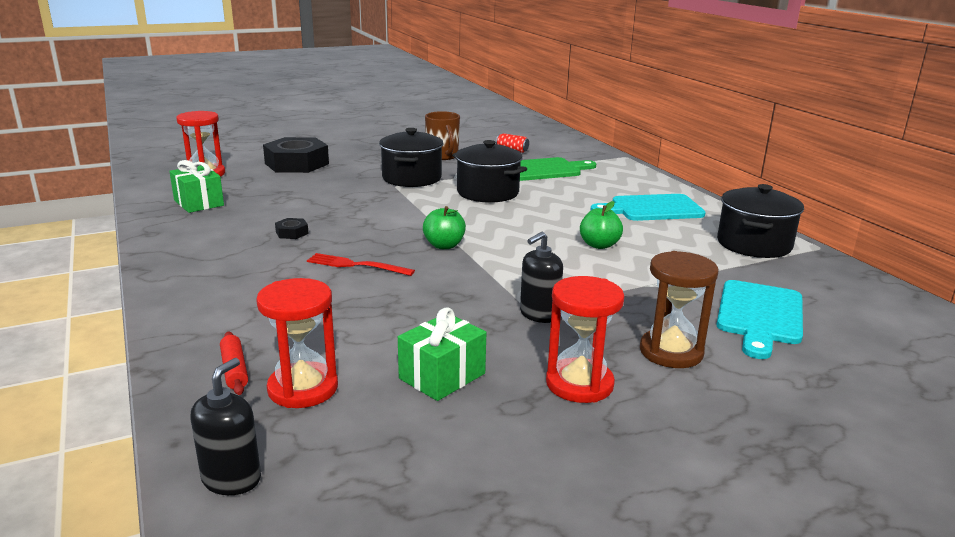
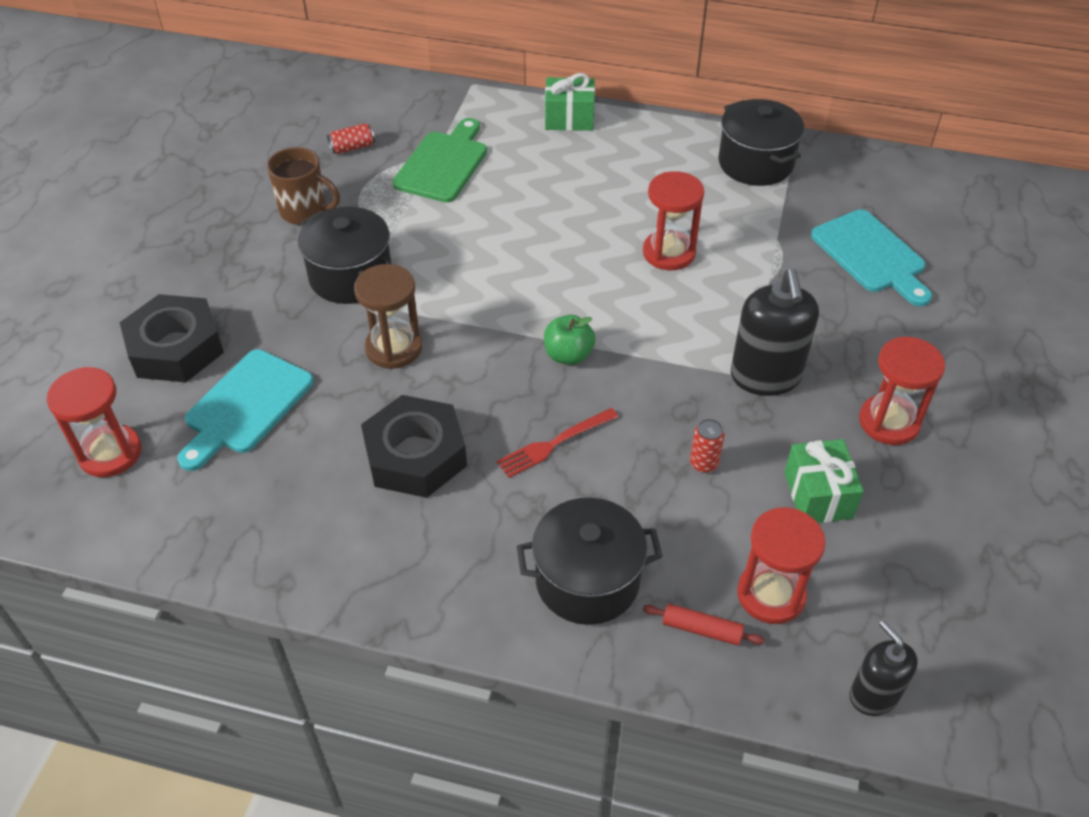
camera: 50 degrees left, 25 degrees up
(198, 203) = (223, 500): green gift -> green gift (569, 118)
(292, 233) = (415, 455): black nut -> black nut, size x2.42
(410, 319) = (703, 463): none -> red can
(487, 193) = (462, 244): black pot -> black pot (587, 580)
(539, 314) = (765, 376): black soap dispenser -> black soap dispenser, size x1.64
(599, 245) = (669, 253): green apple -> red hourglass
(652, 209) = (624, 164): turquoise cutting board -> turquoise cutting board (246, 406)
(671, 352) = (884, 341): brown hourglass -> brown hourglass (394, 348)

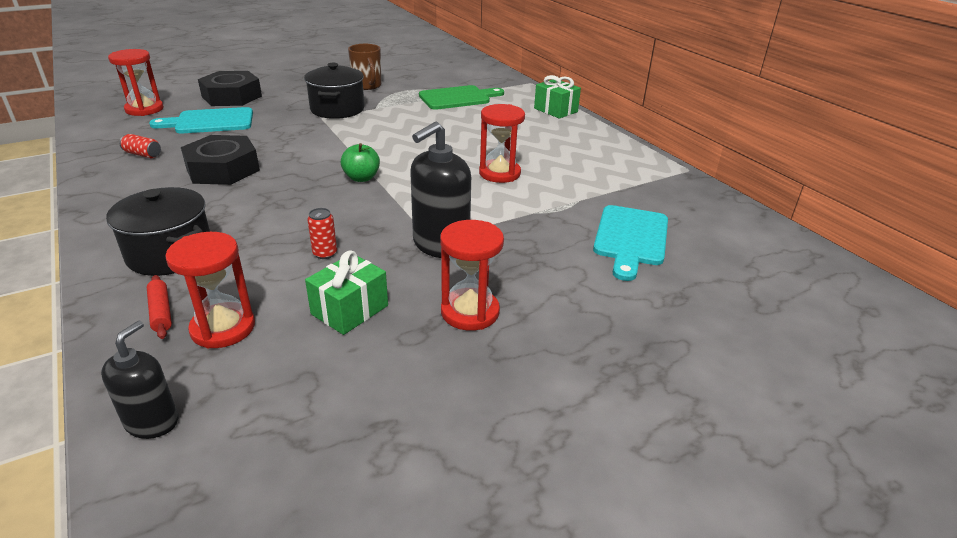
camera: 45 degrees right, 15 degrees down
(352, 148) = (430, 78): red can -> red can (143, 154)
(394, 348) = (299, 136): brown hourglass -> none
(553, 444) = (279, 201): red fork -> none
(755, 163) = (633, 168): black pot -> none

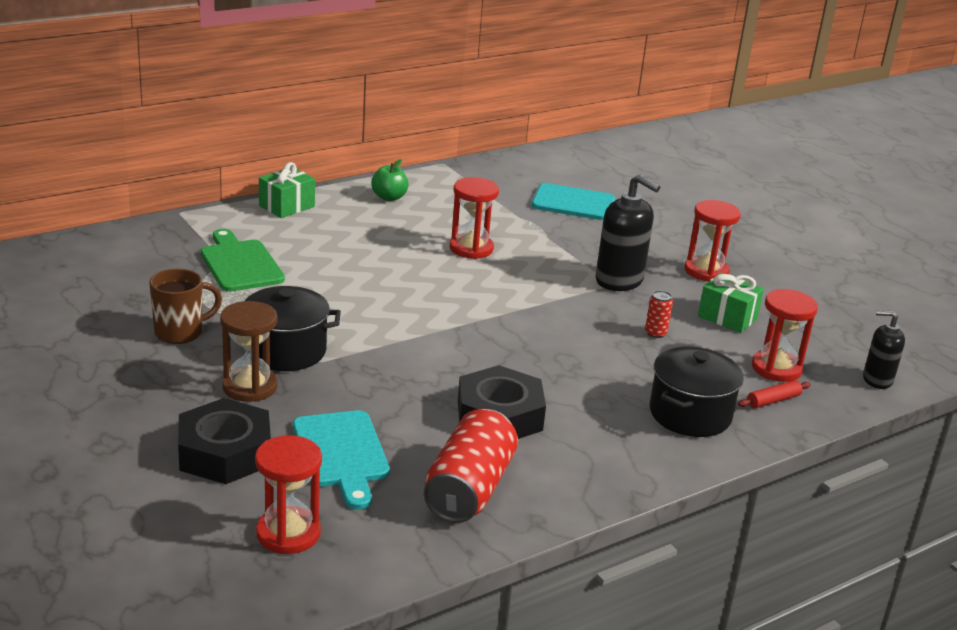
camera: 95 degrees left, 5 degrees down
(143, 154) = (469, 489): red can -> red can, size x2.30
(298, 101) = (249, 387): none -> brown hourglass
(361, 178) = (501, 322): green apple -> green apple (389, 197)

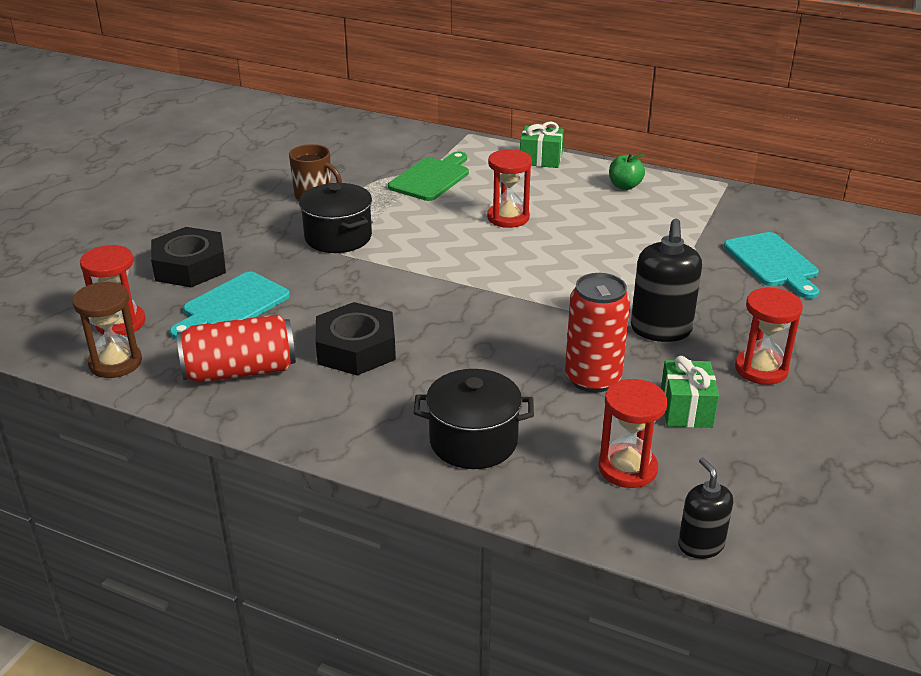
camera: 60 degrees right, 5 degrees up
(249, 387) = (277, 243): brown hourglass -> brown hourglass (115, 363)
(471, 248) = (600, 246): red hourglass -> red hourglass (508, 218)
(655, 333) = (592, 379): red can -> red can, size x2.30
(773, 400) = (561, 484): red rolling pin -> none

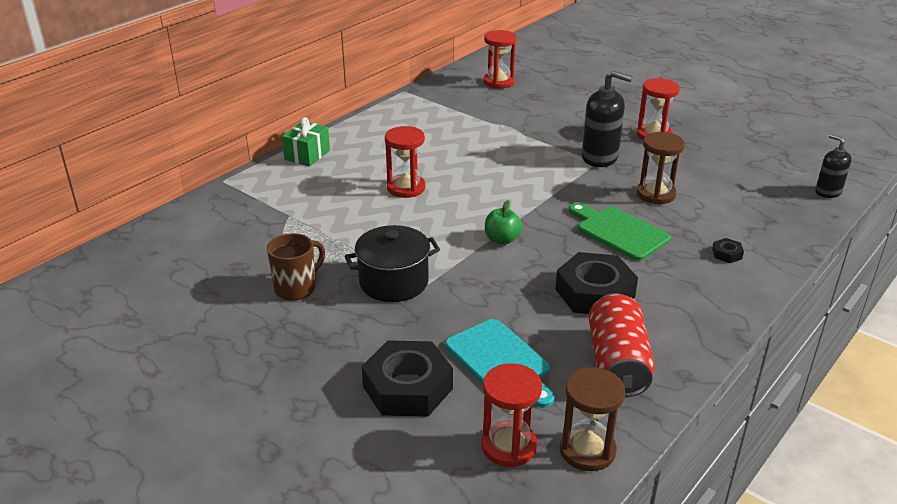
camera: 75 degrees left, 0 degrees up
(431, 178) = (304, 214): green cutting board -> green cutting board (619, 232)
(473, 441) = (727, 254): black pot -> black nut
(592, 379) = (655, 194): red can -> brown hourglass
(624, 186) = (382, 129): green apple -> green apple (502, 240)
(627, 468) = (757, 201): red hourglass -> red hourglass (498, 82)
(686, 409) = (695, 168): green gift -> none
(700, 545) = (828, 192): black soap dispenser -> black soap dispenser turned 60 degrees clockwise
(773, 263) = (526, 102): turquoise cutting board -> none

